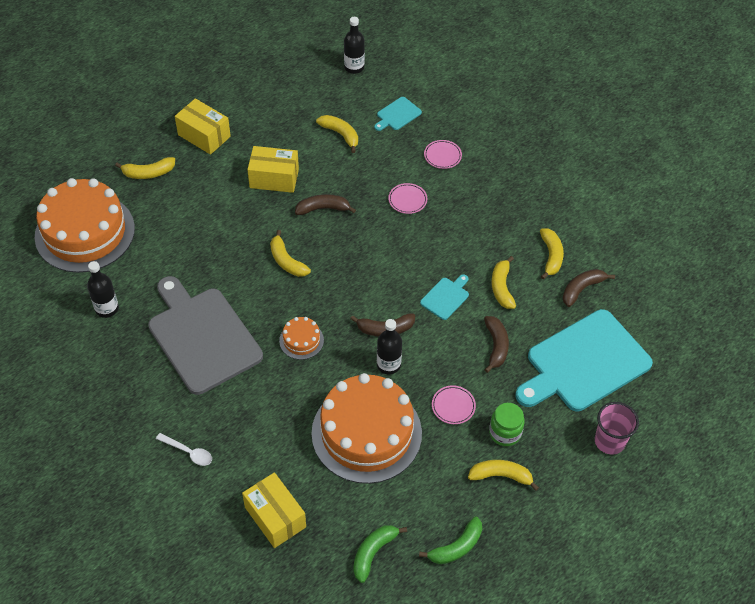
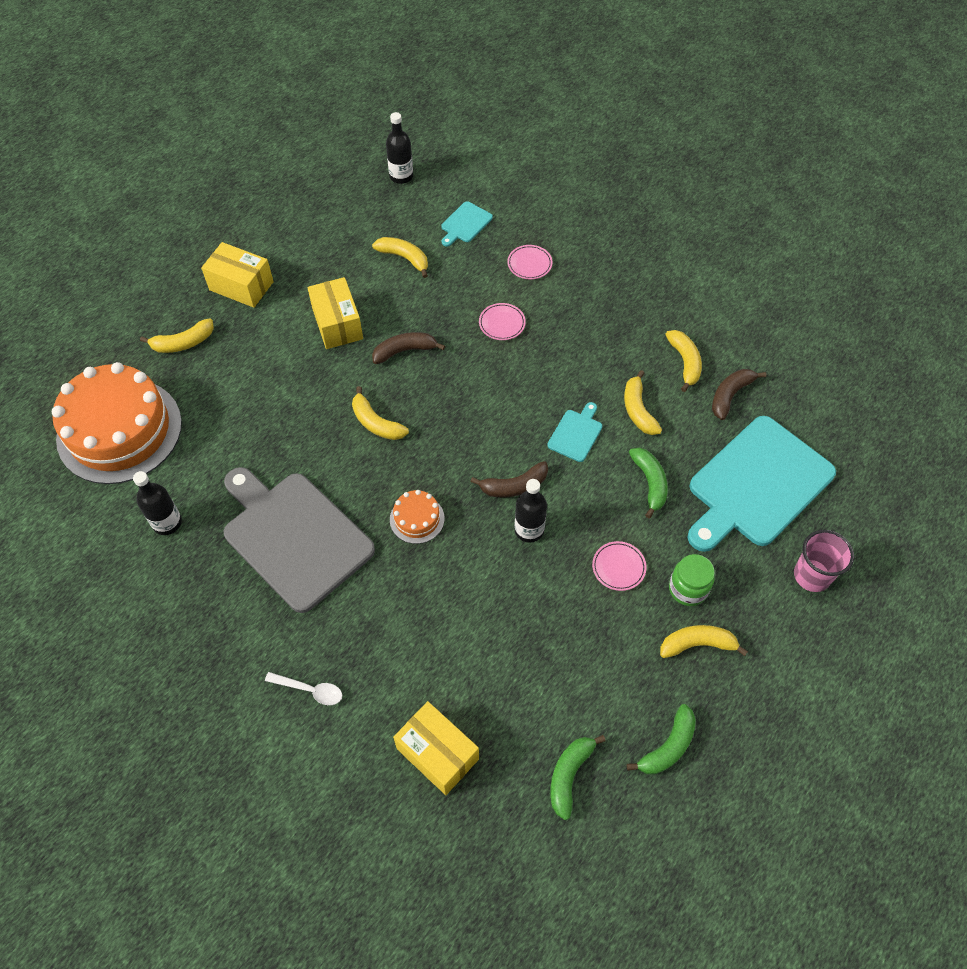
camera: 10 degrees left, 5 degrees up
(274, 178) = (337, 324): yellow box -> yellow box turned 75 degrees clockwise
(366, 433) = (523, 621): orange cake -> none
(496, 346) = (650, 483): brown banana -> green banana

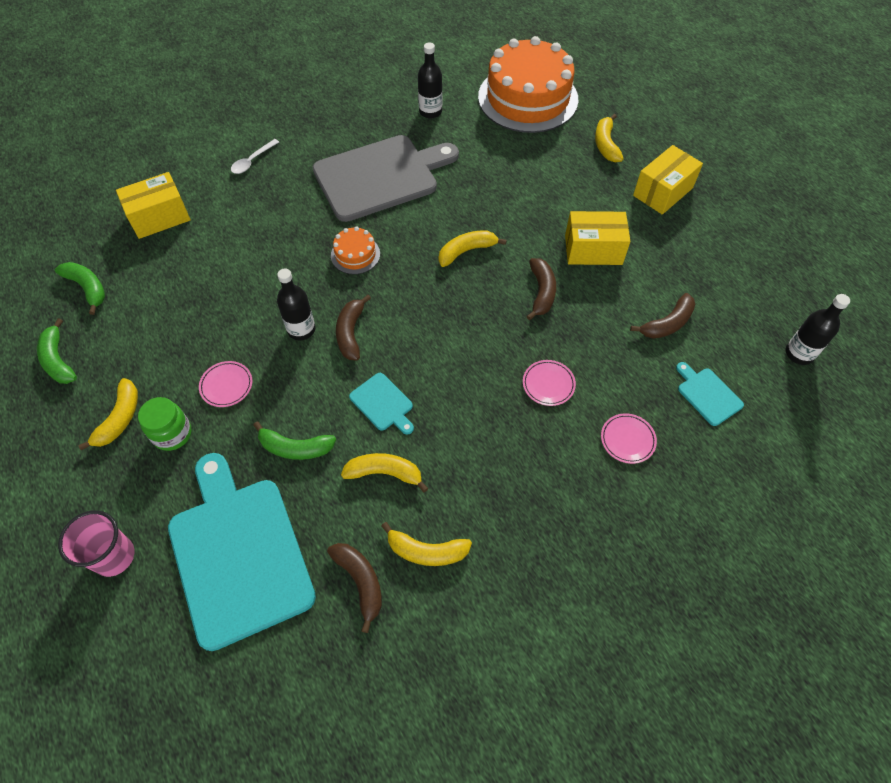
camera: 110 degrees right, 0 degrees up
(404, 258) = (667, 324): yellow banana -> brown banana

